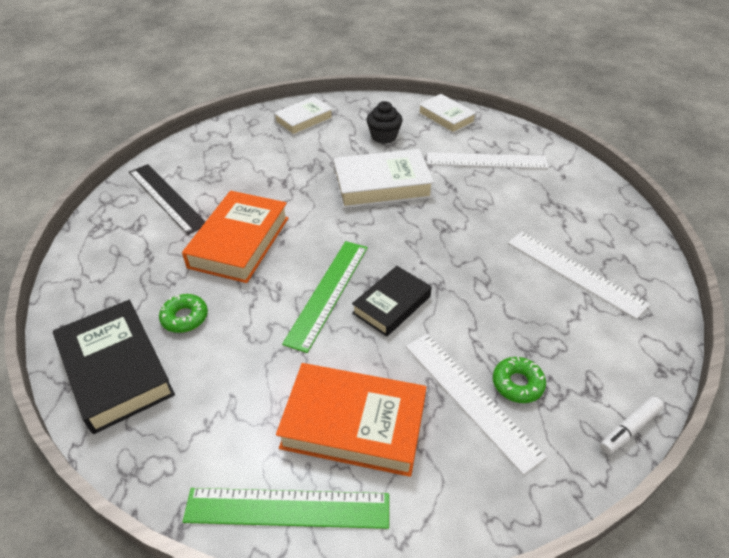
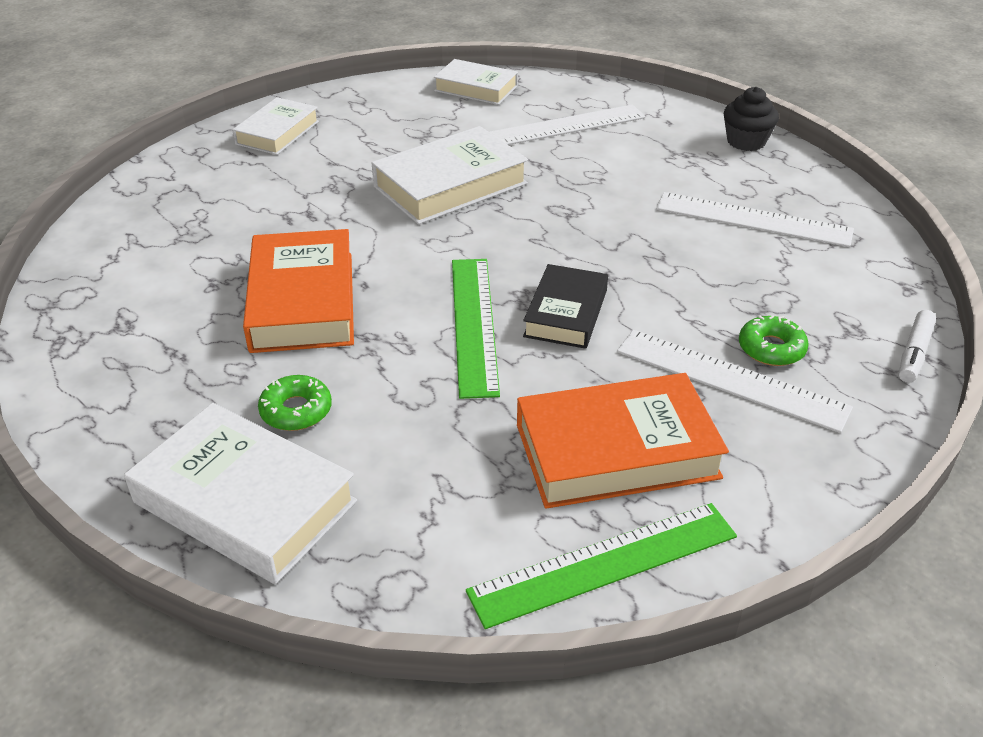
camera: 25 degrees left, 5 degrees down
(116, 370) = (245, 502): black book -> white book
(167, 197) = (143, 276): black ruler -> none
(384, 136) = (409, 128): black cupcake -> black cupcake (746, 141)

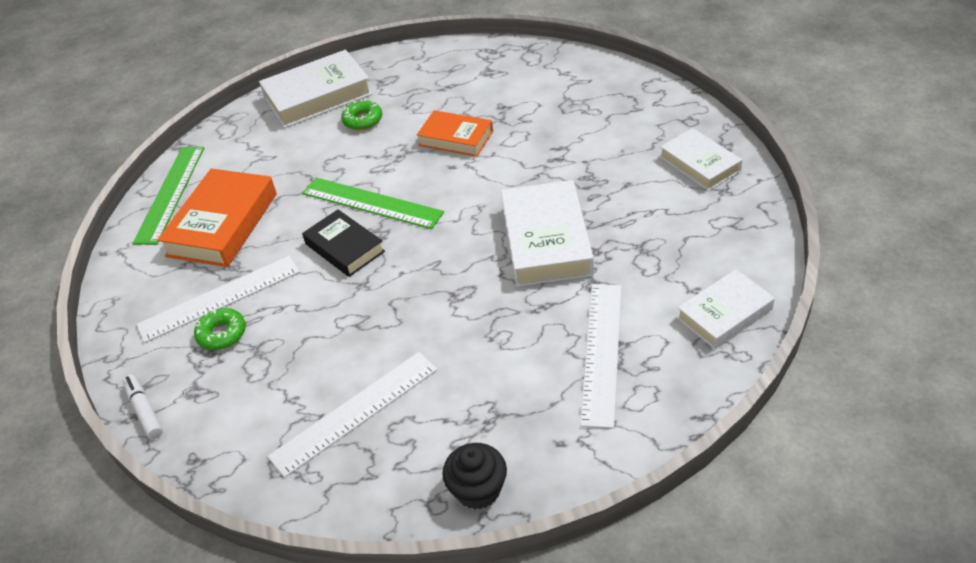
camera: 125 degrees right, 5 degrees up
(302, 301) = (456, 138): orange book -> orange book, size x0.63

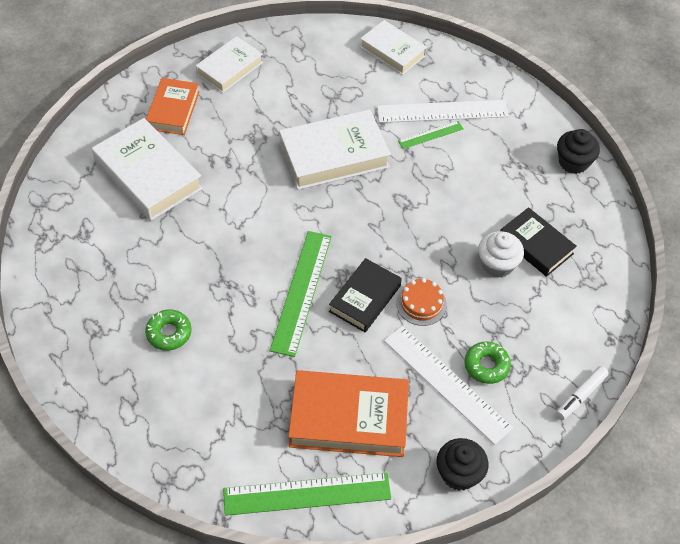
camera: 110 degrees left, 10 degrees up
(126, 294) = (459, 473): none -> black cupcake
(318, 96) = (121, 393): white book -> white book (148, 175)
(319, 291) = (421, 304): none -> orange cake
(342, 367) = (497, 264): none -> white cupcake
(355, 412) = (535, 245): white ruler -> black book
(456, 138) = (199, 242): orange book -> orange book (173, 110)
(562, 333) = (431, 135): none -> green ruler

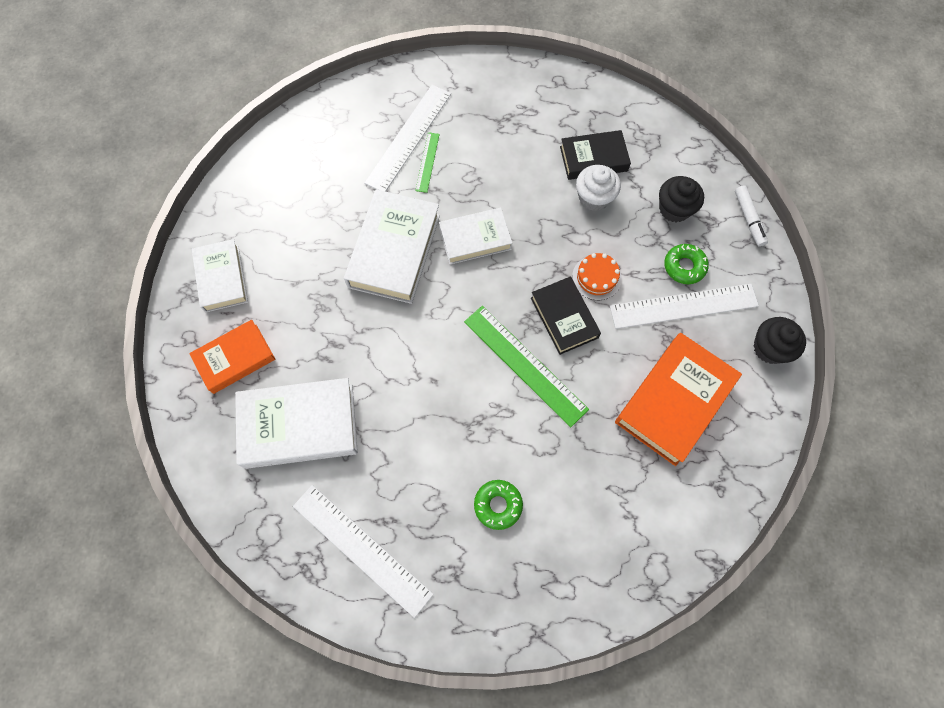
camera: 55 degrees left, 15 degrees up
(78, 263) = (361, 549): none -> white ruler
(173, 110) = (235, 359): orange book -> orange book turned 75 degrees counterclockwise
(307, 494) = (727, 477): green ruler -> none
(392, 51) = (311, 132): white book -> white book (475, 239)
(573, 162) = (530, 80): black cupcake -> black cupcake (674, 209)

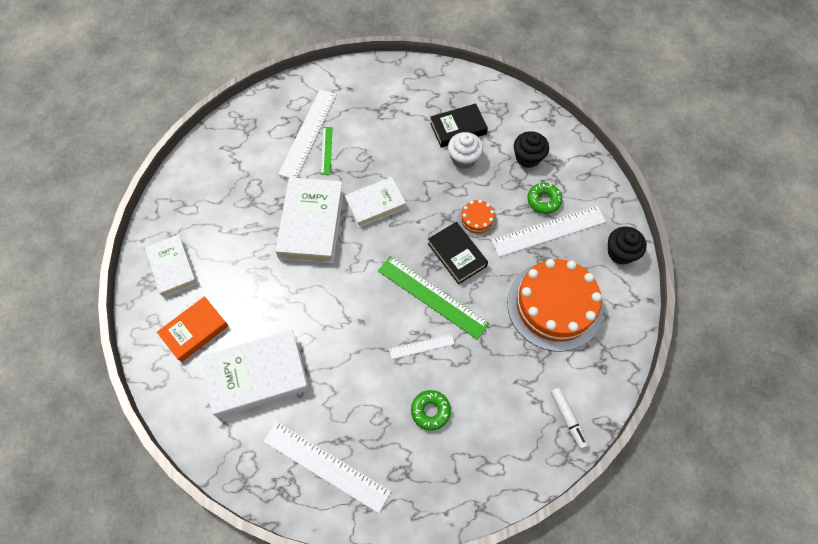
camera: 10 degrees left, 5 degrees down
(501, 424) = (421, 346): none -> white ruler
(674, 401) = (554, 305): orange book -> orange cake
(748, 219) = (586, 157): white marker -> white marker (567, 419)

